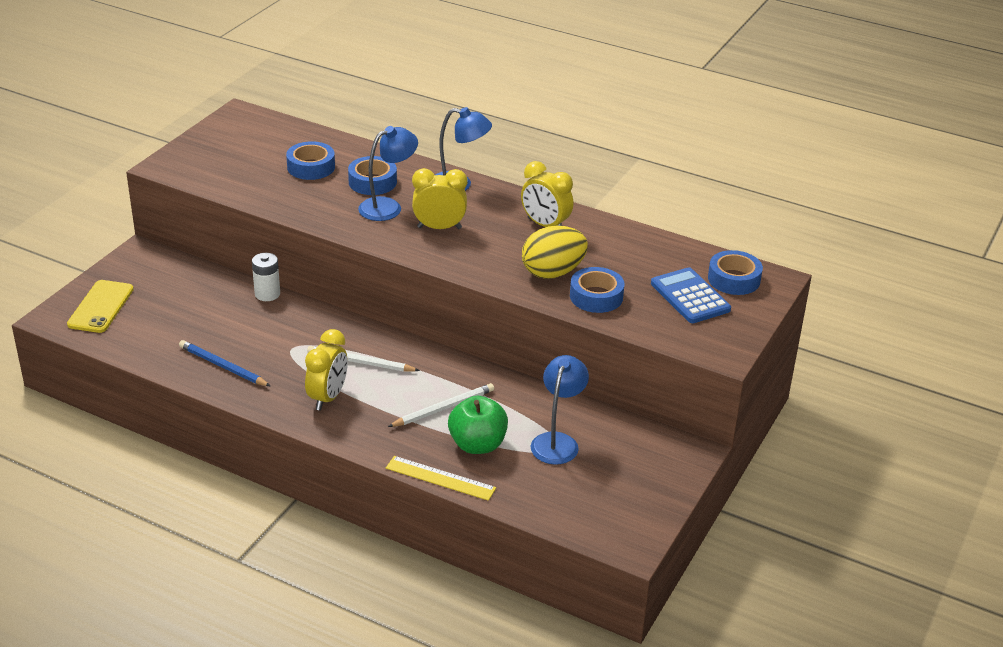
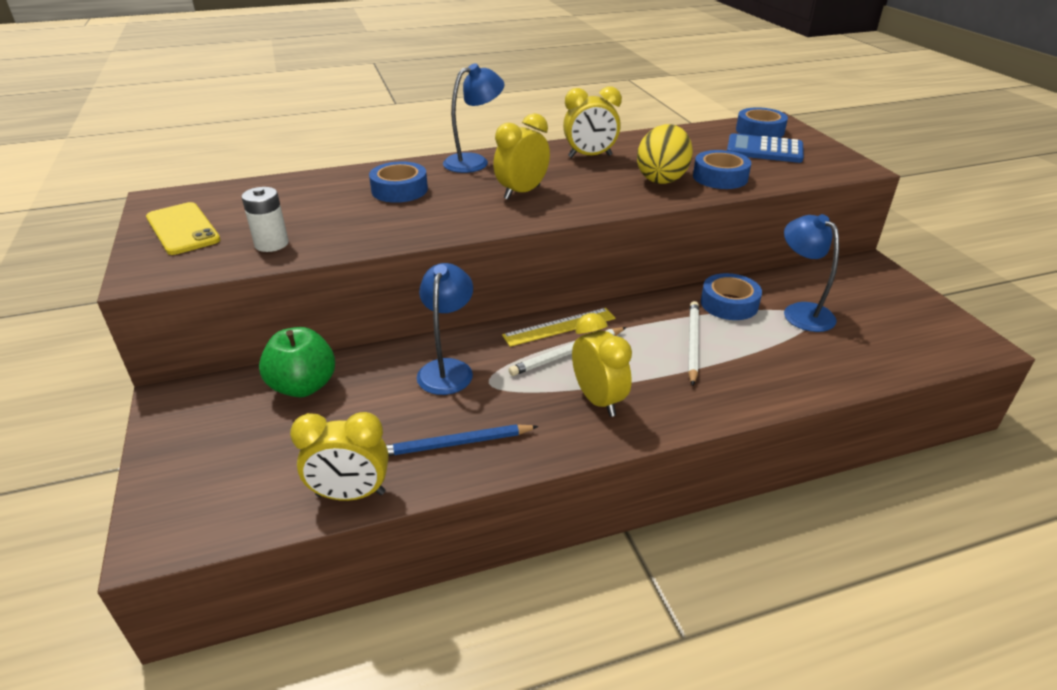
camera: 45 degrees left, 0 degrees up
(101, 307) = (207, 482): yellow phone -> yellow phone (183, 229)
(145, 355) = (350, 494): none -> yellow clock
(267, 294) = (382, 354): white battery -> white battery (271, 244)
(311, 167) = (319, 204): blue tape -> blue tape (729, 304)
(388, 207) = (450, 199): blue lamp -> blue lamp (448, 369)
(440, 478) = (800, 395): yellow ruler -> yellow ruler (559, 327)
(477, 445) = (766, 351): green apple -> green apple (303, 386)

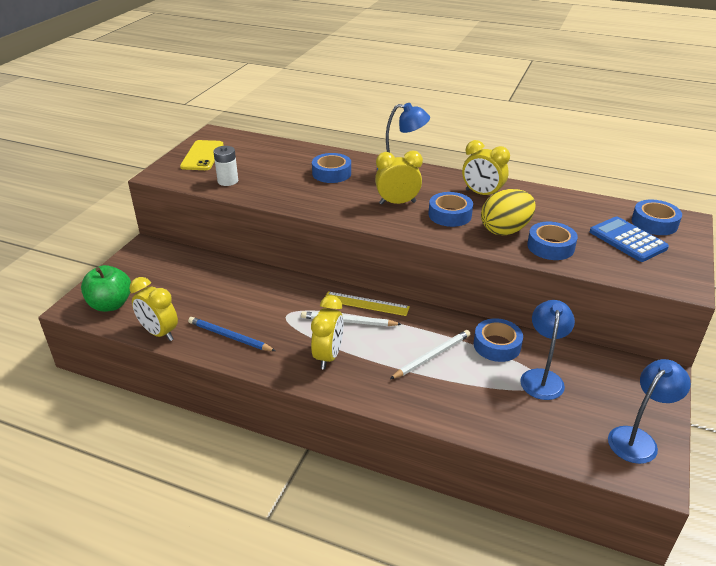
camera: 40 degrees right, 0 degrees up
(303, 386) = (202, 269): green apple -> green apple (110, 304)
(448, 369) = (276, 296): blue lamp -> blue lamp (638, 439)
(591, 184) = (450, 215): none -> blue tape

